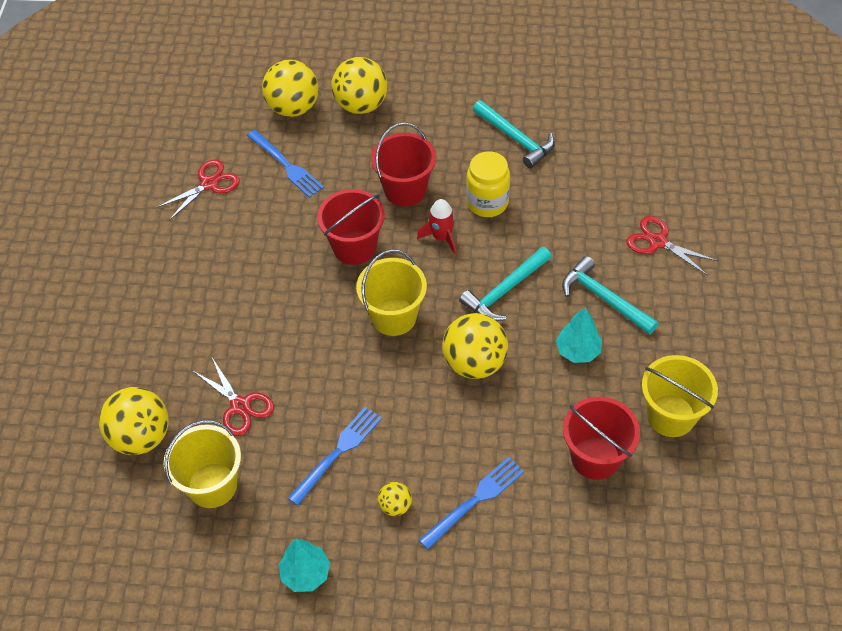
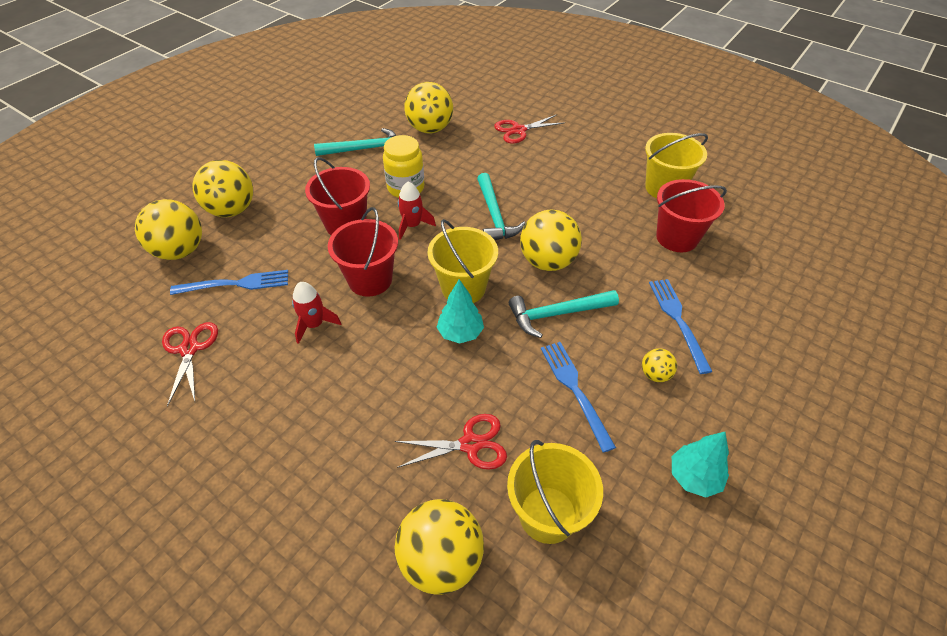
camera: 60 degrees left, 5 degrees down
(283, 241) = (314, 324): none -> red rocket
(578, 351) = (579, 205): turquoise tree -> turquoise tree (460, 333)
(592, 169) = (430, 129): none -> yellow ball
(604, 298) = (544, 173): turquoise hammer -> turquoise hammer (557, 314)

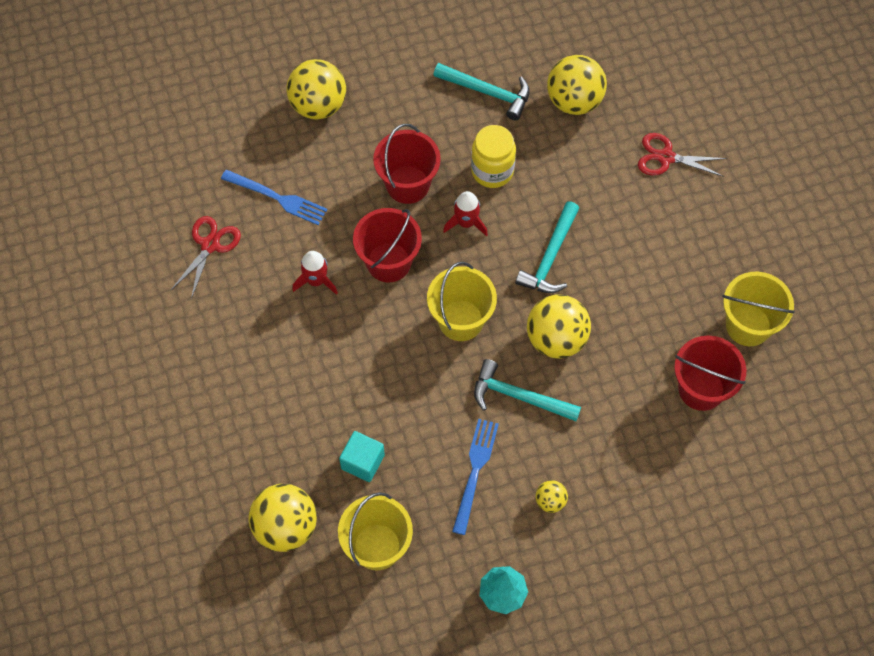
camera: 35 degrees right, 15 degrees up
(180, 251) = (251, 131): yellow ball -> none
(460, 333) = (425, 363): turquoise tree -> none
(470, 444) = (362, 462): red scissors -> turquoise cube
(677, 320) = (616, 468): blue fork -> none

